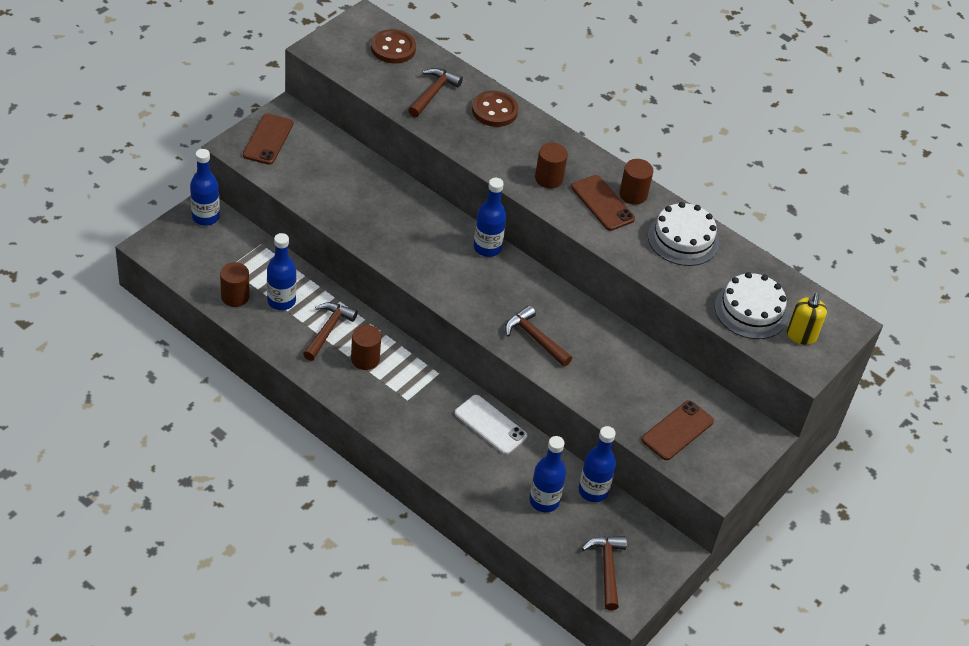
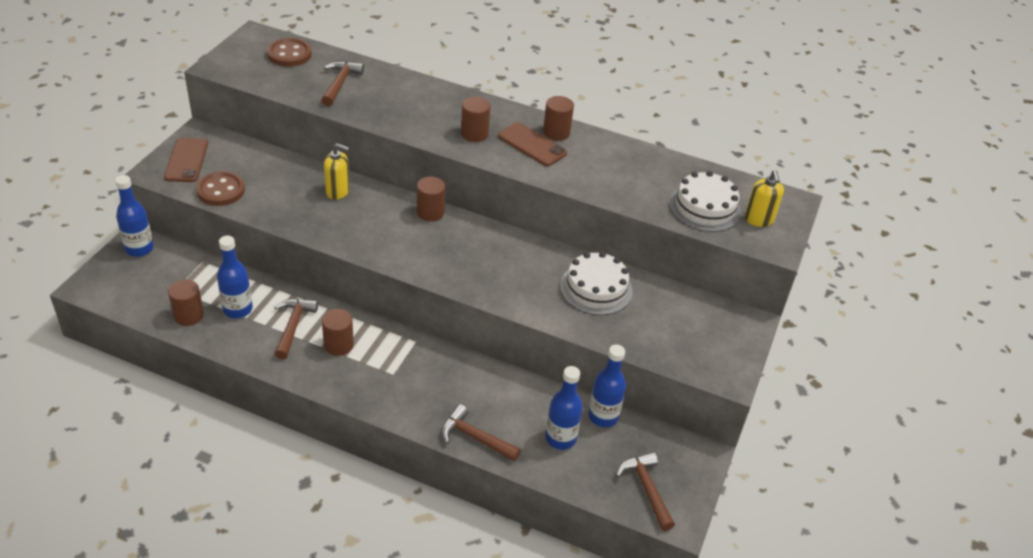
camera: 15 degrees left, 5 degrees down
(404, 205) = (338, 191): none -> yellow soap dispenser
(487, 248) = (430, 213): blue bottle -> brown cylinder
(490, 425) = (482, 378): white phone -> none
(494, 110) = (402, 88): brown button -> brown button (221, 190)
(535, 338) = (505, 282): brown hammer -> brown hammer (475, 437)
(677, 430) = (671, 336): brown phone -> none
(683, 239) = (617, 160): white cake -> white cake (596, 288)

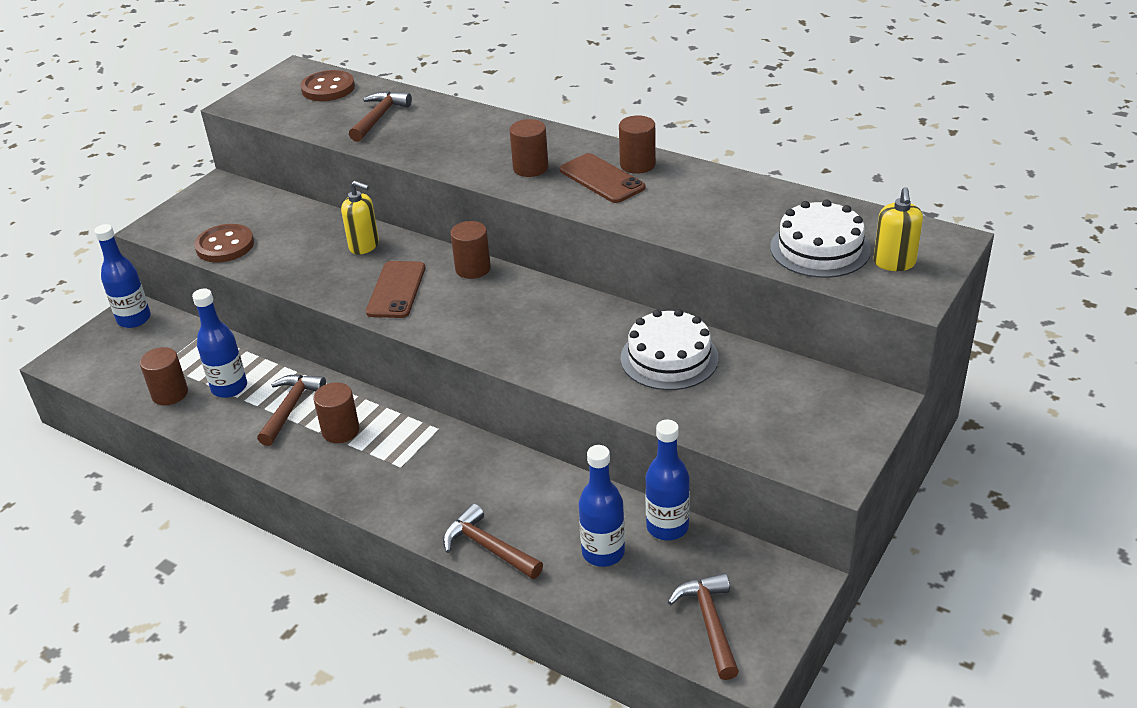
camera: 15 degrees right, 5 degrees down
(186, 160) = (195, 214): brown phone -> brown phone (396, 290)

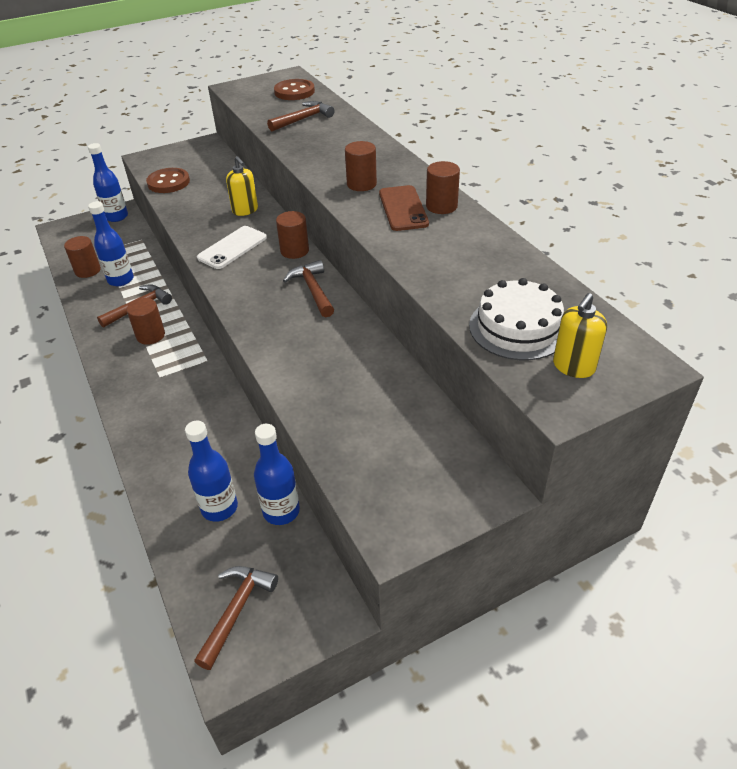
camera: 30 degrees right, 5 degrees up
(396, 290) = (232, 248): brown phone -> white phone
(488, 547) = (153, 463): brown hammer -> brown hammer (312, 290)
(669, 358) = (359, 374): white cake -> none

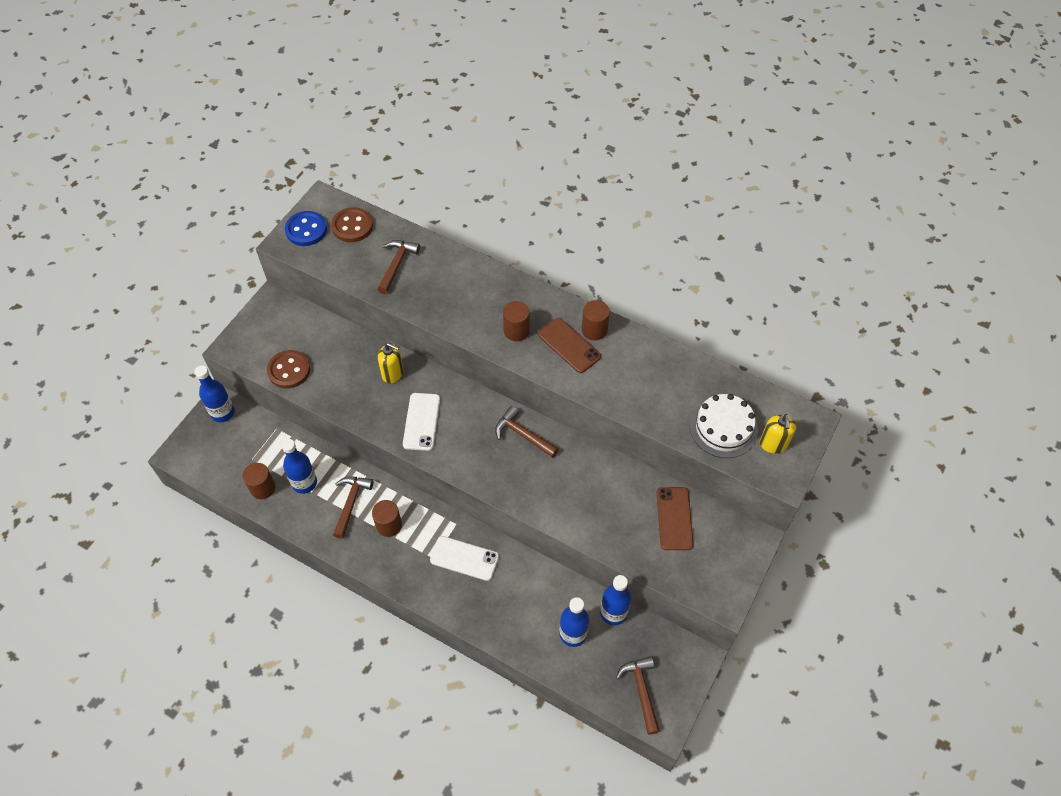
camera: 35 degrees left, 15 degrees up
(185, 389) = (464, 558): none -> white phone
(256, 85) = (306, 230): none -> blue button
(294, 251) = (474, 401): brown cylinder -> none
(405, 423) = (674, 518): none -> brown phone

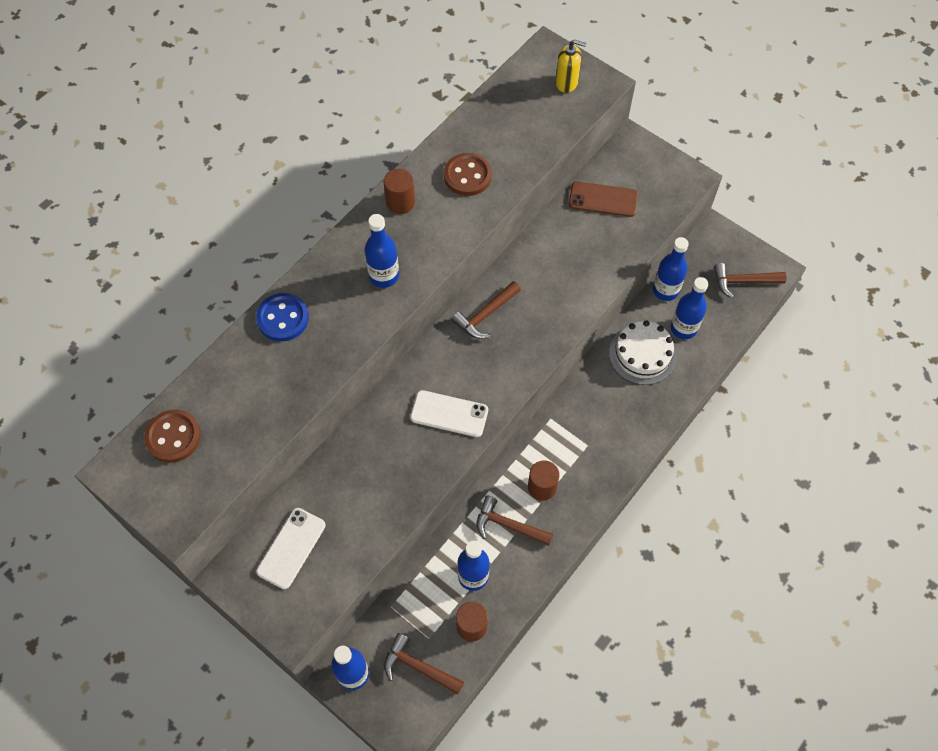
camera: 80 degrees left, 5 degrees up
(289, 370) = (344, 559): brown button -> brown button (467, 176)
(306, 230) = (161, 495): blue button -> blue button (283, 318)
(393, 373) = (376, 438): yellow soap dispenser -> none
(397, 265) = (252, 390): brown hammer -> brown hammer (418, 667)
(464, 558) = (591, 415): white phone -> white phone (291, 548)
(516, 331) = (384, 276): brown cylinder -> blue bottle
(569, 345) = (415, 229): brown phone -> none
(723, 428) = (542, 117): white cake -> white cake (642, 354)

